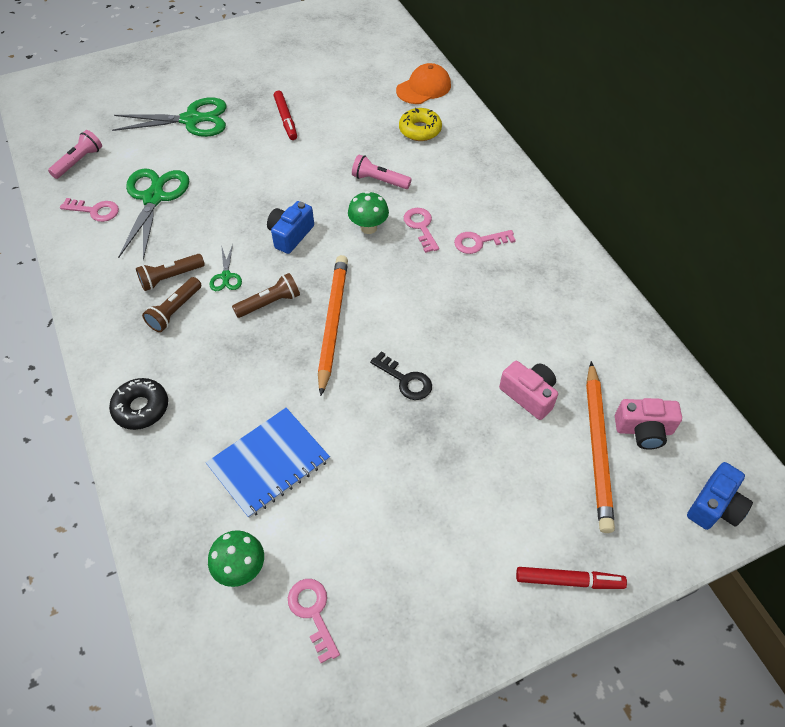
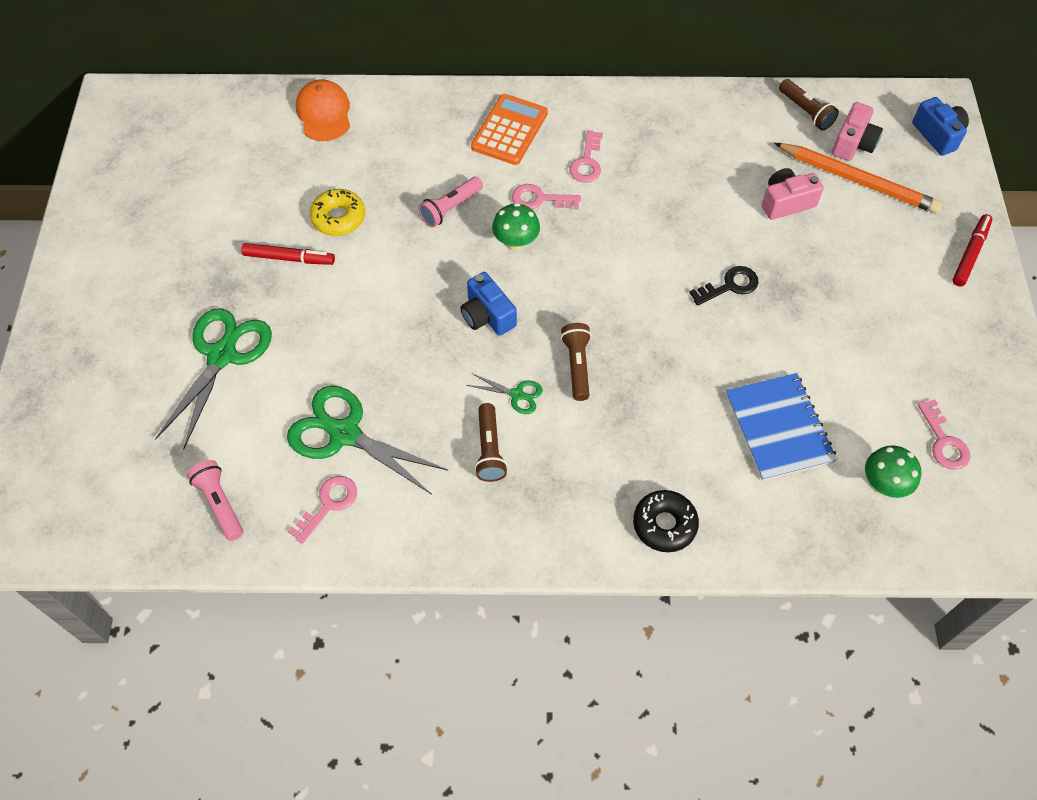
camera: 65 degrees left, 5 degrees up
(175, 311) = (543, 458): brown flashlight -> brown flashlight (805, 112)
(313, 613) = (943, 441): pink key -> pink key turned 105 degrees counterclockwise
(333, 322) = (631, 318): orange pencil -> none
(420, 130) = (392, 144): yellow donut -> yellow donut (338, 218)
(479, 186) = (509, 130): none -> orange calculator

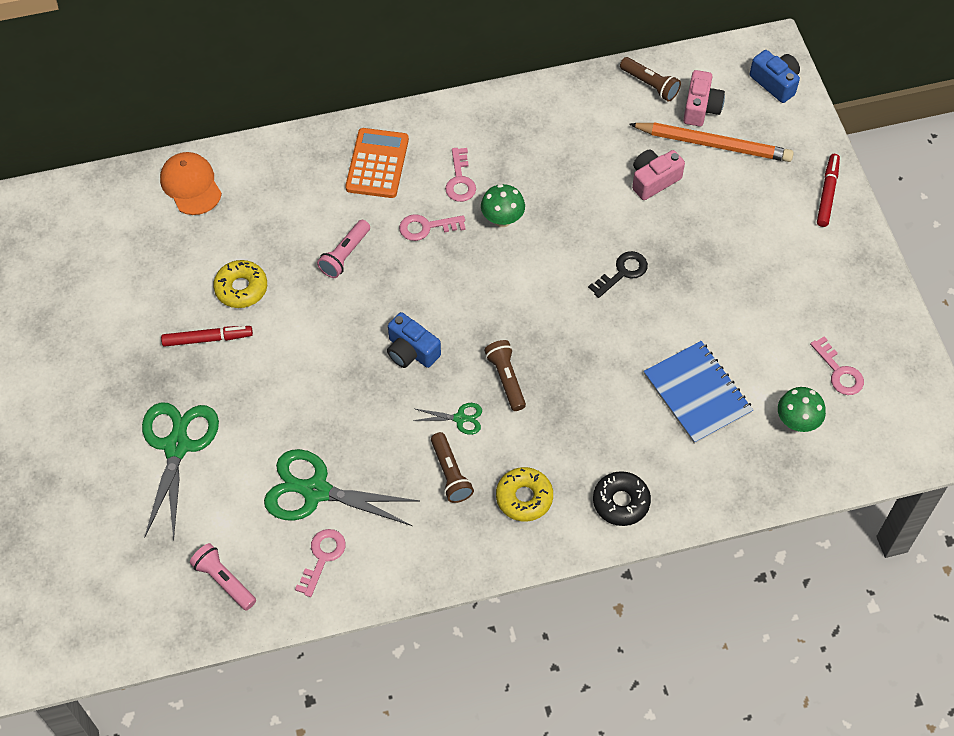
camera: 15 degrees left, 0 degrees up
(516, 243) = (417, 275): green mushroom -> green mushroom (502, 219)
(560, 494) = (524, 498): none -> yellow donut

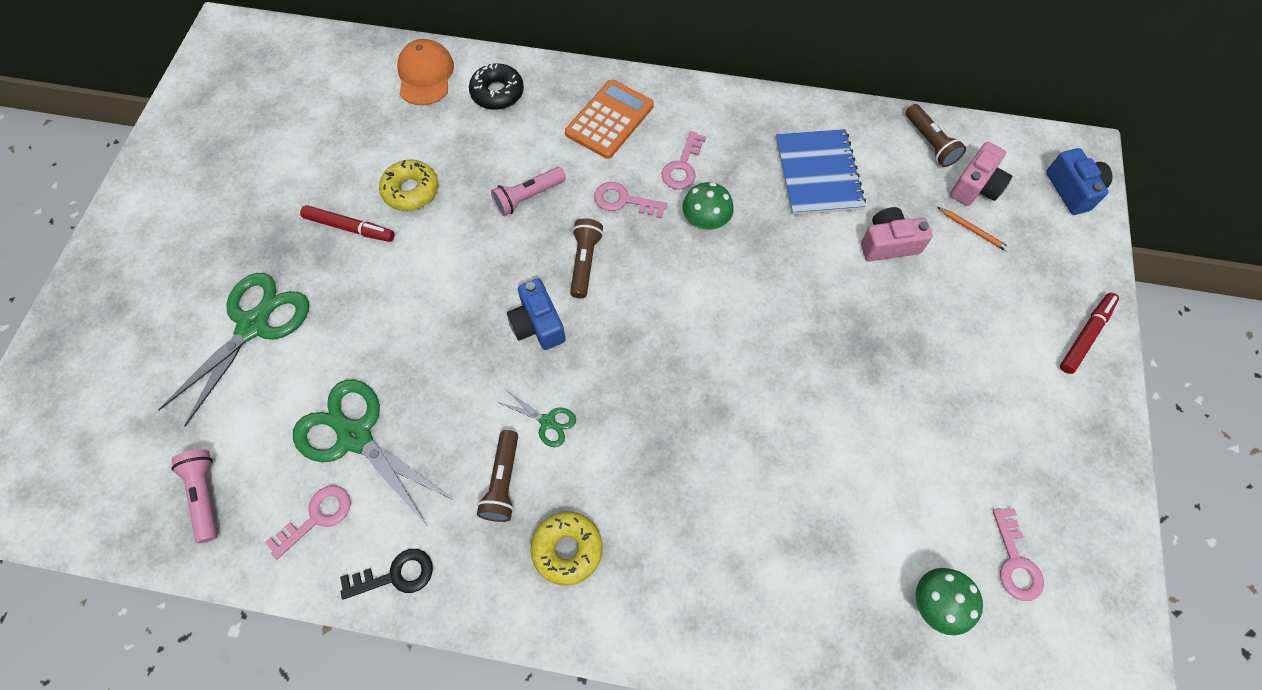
camera: 25 degrees right, 5 degrees up
(506, 379) = (620, 398): brown flashlight -> brown flashlight (585, 262)
(621, 502) = (674, 608): black donut -> black donut (497, 93)
(622, 272) = (806, 331): black key -> black key (395, 575)
(697, 393) = (827, 511): blue notebook -> blue notebook (818, 174)
(714, 145) = (973, 231): orange pencil -> orange pencil, size x0.42

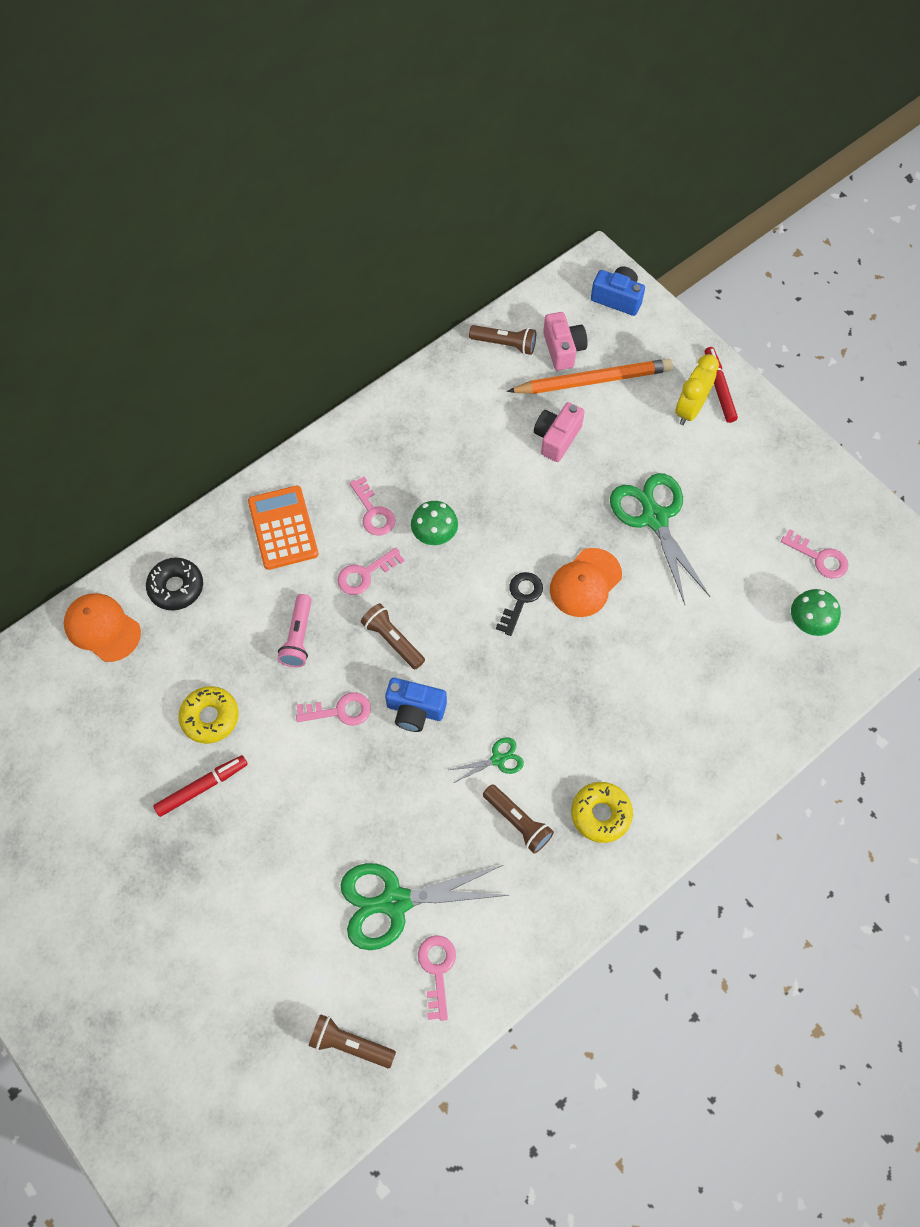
camera: 50 degrees left, 0 degrees up
(205, 495) = (350, 1044): pink flashlight -> brown flashlight
(253, 325) = (228, 919): green scissors -> green scissors (654, 518)
(395, 575) = (526, 942): black key -> black key (520, 599)
(490, 271) = (340, 711): none -> pink key
(777, 368) = (585, 583): none -> orange cap
(818, 174) = (463, 432): blue notebook -> none
(973, 231) = (593, 381): orange pencil -> orange pencil, size x2.38
(1035, 327) = (690, 409): none -> yellow clock

